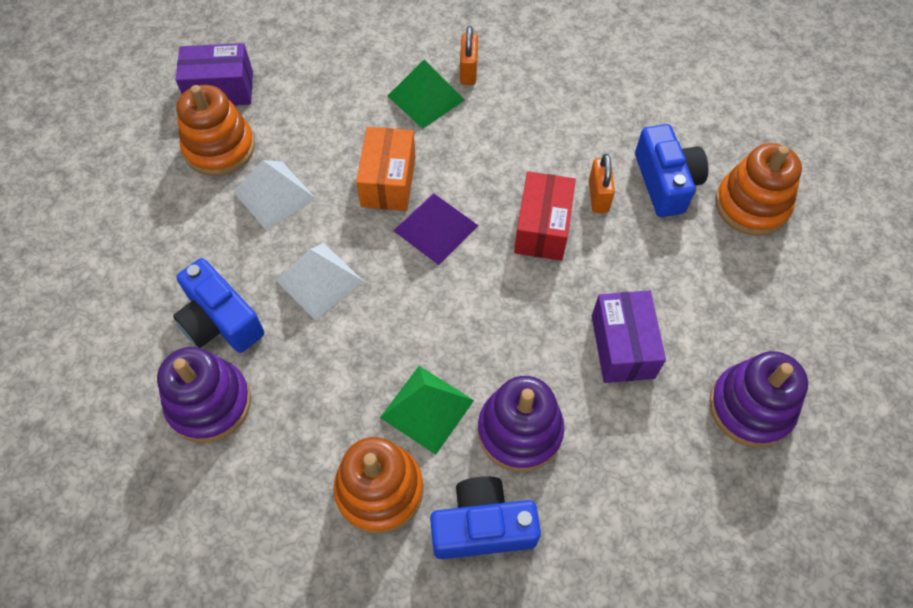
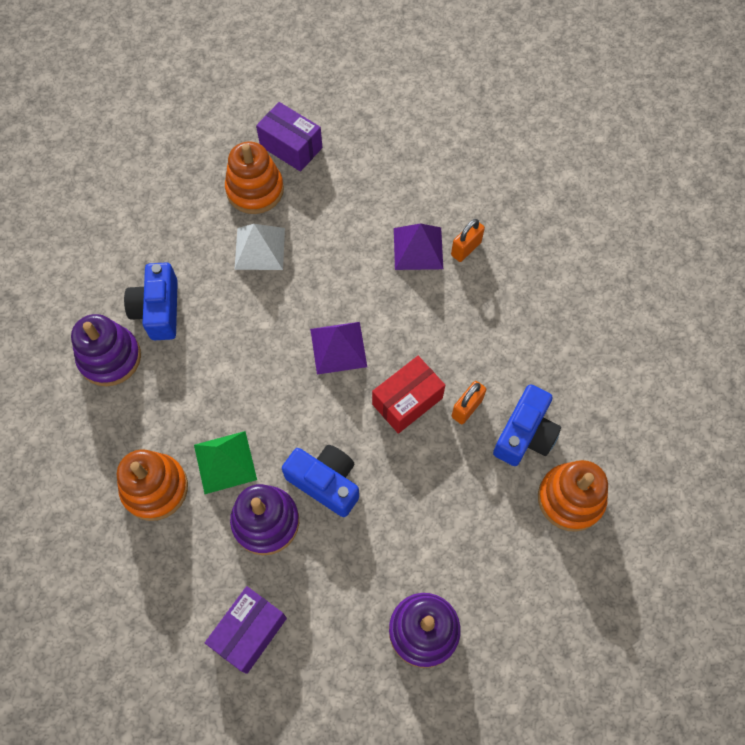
camera: 40 degrees right, 5 degrees up
(319, 280) = (236, 328): white pyramid -> none
(388, 181) = (338, 292): orange box -> none
(426, 98) = (418, 248): green pyramid -> purple pyramid
(482, 526) = (191, 559): blue camera -> blue camera (325, 482)
(622, 346) = (381, 522): purple box -> purple box (249, 632)

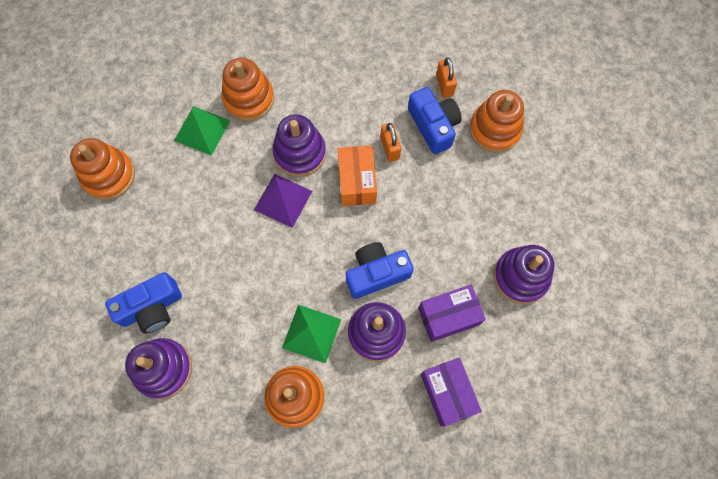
camera: 55 degrees left, 5 degrees up
(158, 310) = (152, 308): blue camera -> blue camera turned 60 degrees counterclockwise
(259, 248) = (160, 203): white pyramid -> none
(291, 147) = (94, 128): purple box -> purple box (448, 316)
(355, 231) = (202, 130): none -> green pyramid
(397, 329) = (300, 153): none -> purple stacking toy
(407, 401) = (357, 182): red box -> orange box
(418, 248) = (249, 99): purple pyramid -> orange stacking toy
(466, 248) = (274, 69): orange padlock -> orange padlock (444, 85)

